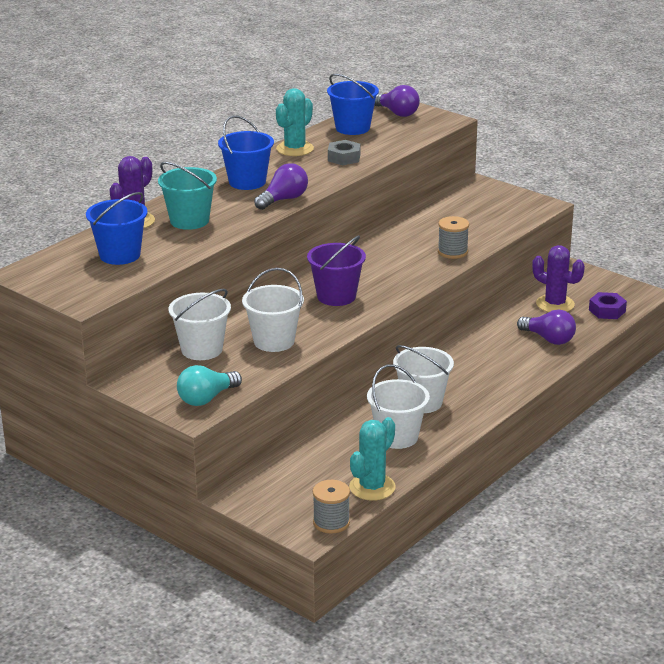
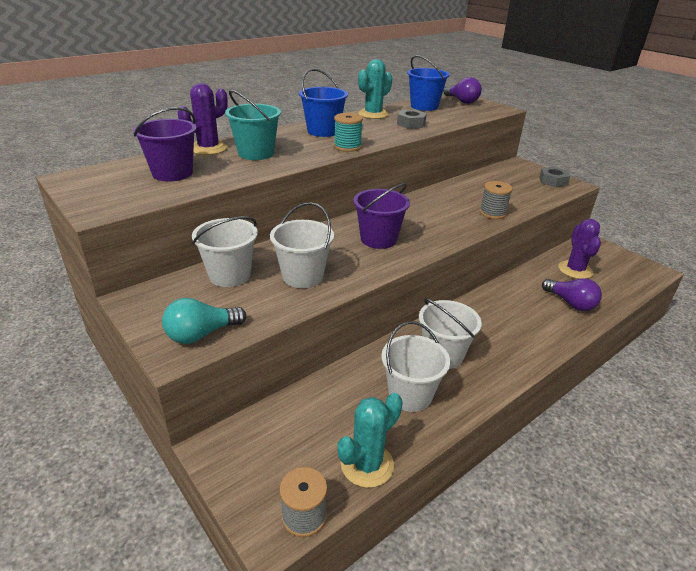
camera: 10 degrees right, 5 degrees up
(120, 255) = (172, 173): blue bucket -> purple bucket
(283, 199) = (347, 147): purple light bulb -> turquoise spool
(519, 203) = (553, 181): none -> grey nut
(555, 304) = (575, 270): purple cactus -> purple cactus turned 45 degrees clockwise
(607, 311) = (623, 283): purple nut -> none

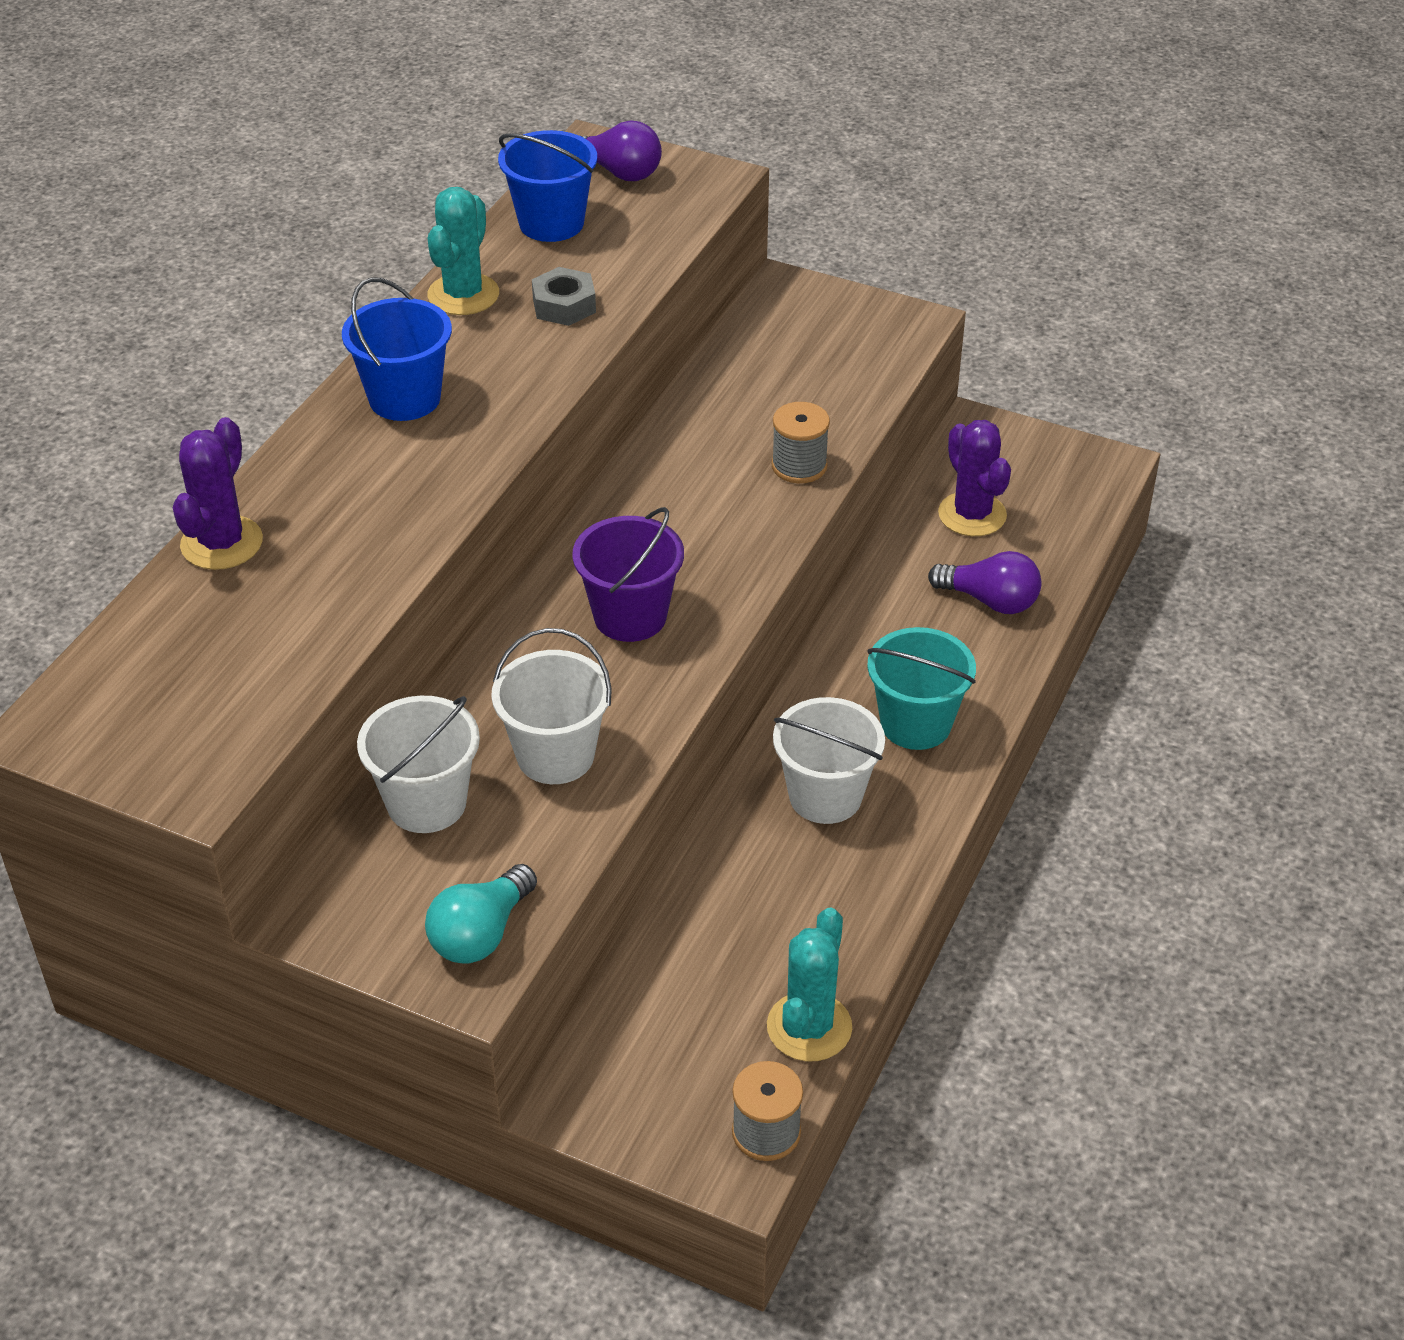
camera: 25 degrees left, 10 degrees up
(172, 173) = (226, 644): purple bucket -> none
(256, 153) = (330, 523): turquoise bucket -> turquoise bucket (915, 724)
(347, 147) = (491, 436): turquoise spool -> none
(410, 395) = (811, 891): white bucket -> none
(553, 181) = (873, 324): grey nut -> none

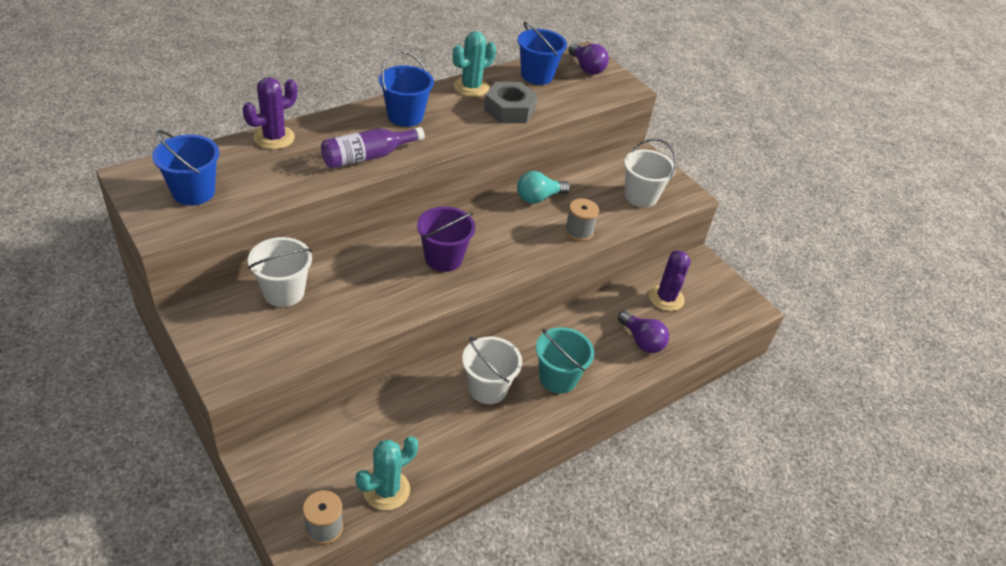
camera: 25 degrees right, 0 degrees up
(185, 702) = (193, 192): none -> blue bucket
(413, 498) = (367, 157): none -> purple bottle
(481, 933) = (250, 360): turquoise light bulb -> turquoise light bulb (539, 198)
(555, 755) = (355, 301): white bucket -> white bucket (641, 196)
(564, 305) = (509, 109): grey nut -> grey nut, size x1.52

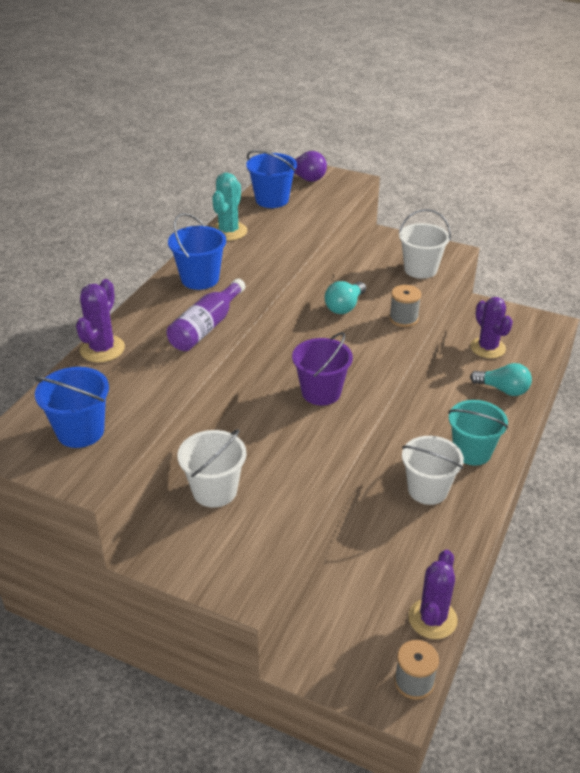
camera: 25 degrees left, 5 degrees down
(386, 490) = (432, 619): turquoise cactus -> purple cactus
(509, 109) = (281, 236): grey nut -> none
(641, 341) = (503, 389): purple light bulb -> turquoise light bulb

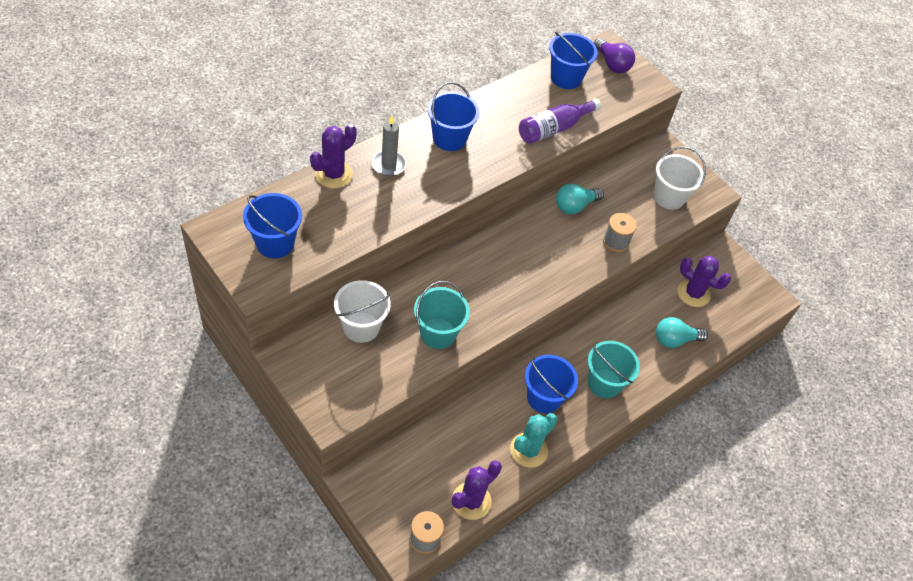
camera: 20 degrees right, 15 degrees up
(155, 320) = (388, 165): none -> grey candle
(206, 327) = (423, 190): purple bottle -> purple bottle (554, 128)
(228, 231) = (505, 97): turquoise cactus -> turquoise cactus (528, 450)
(298, 461) = (438, 333): none -> turquoise bucket
(321, 392) = (497, 280): purple bucket -> none
(427, 490) = (544, 397): white bucket -> blue bucket
(487, 348) = (693, 293): purple cactus -> purple cactus turned 60 degrees counterclockwise
(503, 389) = (675, 340): turquoise light bulb -> turquoise light bulb turned 120 degrees clockwise

